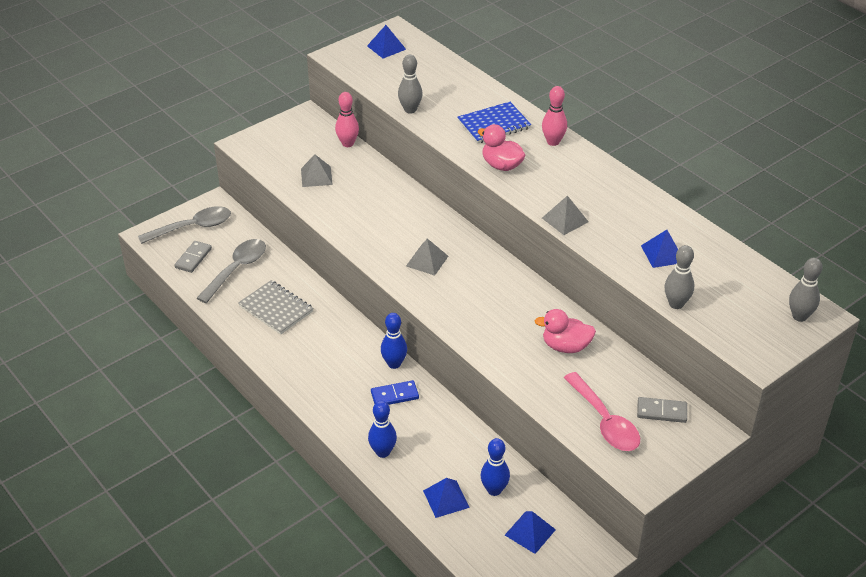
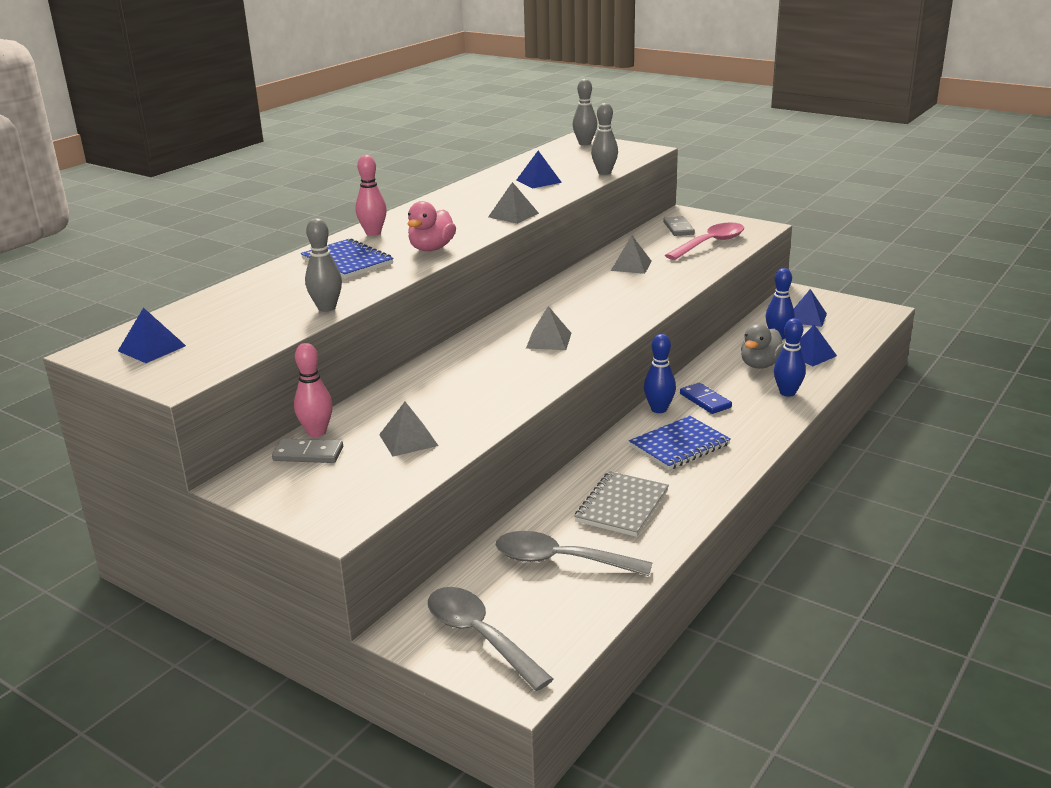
camera: 105 degrees left, 15 degrees down
(193, 258) = (557, 611): grey domino -> grey domino (308, 454)
(335, 359) = (679, 445): none -> blue notebook
(442, 454) = (760, 365): none -> grey duck
(565, 346) = (631, 265): pink duck -> grey pyramid

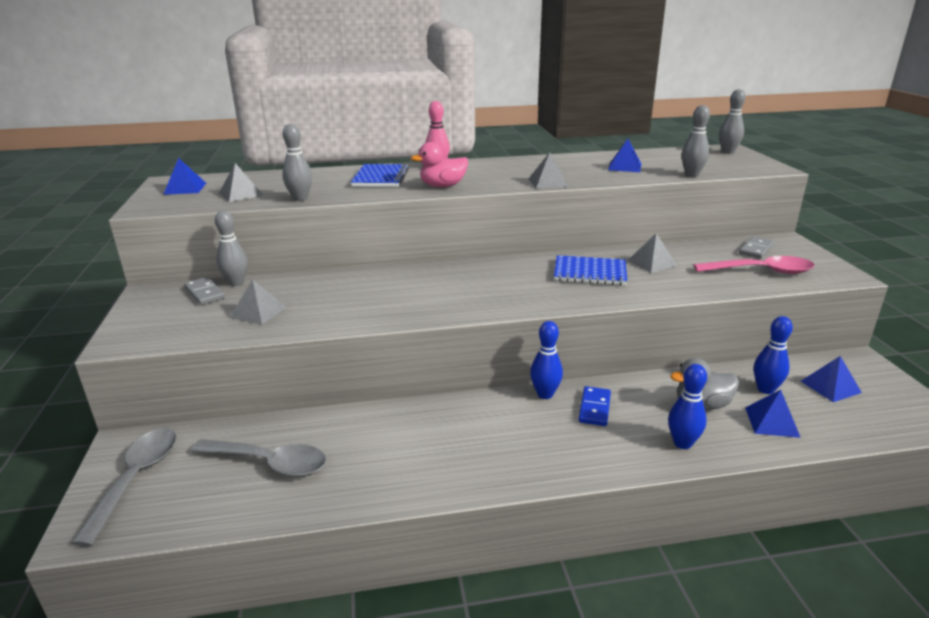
camera: 45 degrees right, 0 degrees up
(316, 432) = (236, 283): pink bowling pin -> grey bowling pin
(548, 340) = (474, 290): grey pyramid -> grey pyramid (241, 194)
(560, 560) = (269, 463): grey spoon -> grey spoon turned 135 degrees clockwise
(622, 506) = (378, 451): grey notebook -> none
(679, 445) = (505, 432): blue notebook -> blue notebook (590, 273)

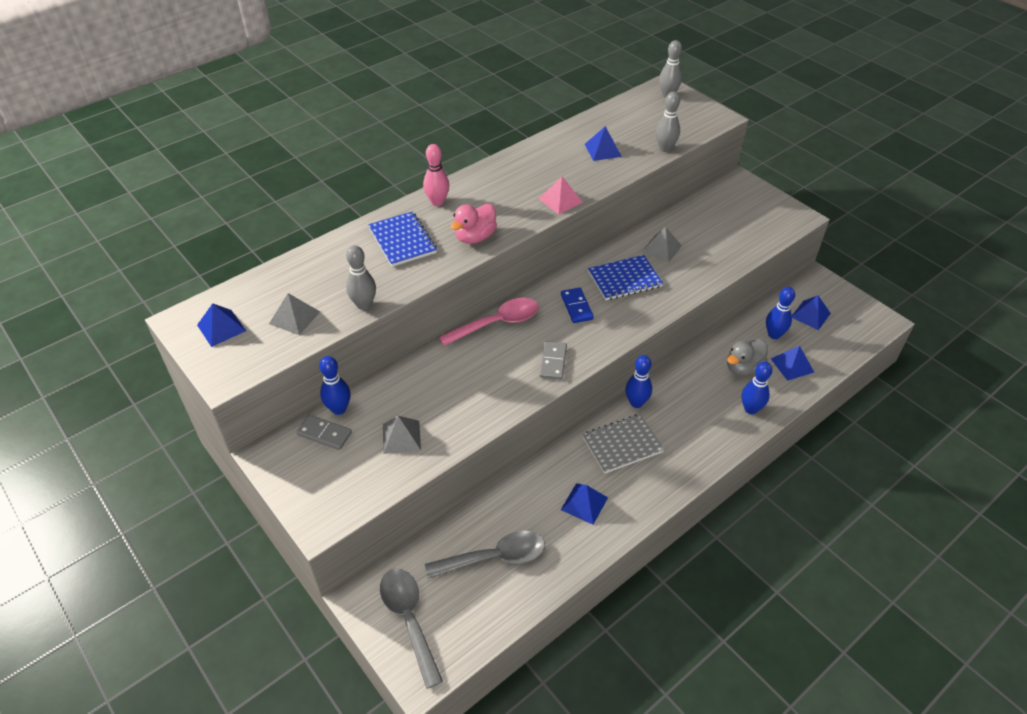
camera: 30 degrees left, 20 degrees up
(236, 283) = (339, 409): grey bowling pin -> blue bowling pin
(405, 455) = (584, 503): none -> blue pyramid
(496, 422) = (622, 445): none -> grey notebook
(548, 182) = (560, 200): grey pyramid -> pink pyramid
(594, 408) = (678, 401): blue domino -> blue domino (576, 307)
(756, 250) = (725, 202): grey domino -> grey domino (553, 362)
(761, 271) = (743, 232): pink spoon -> pink spoon (497, 323)

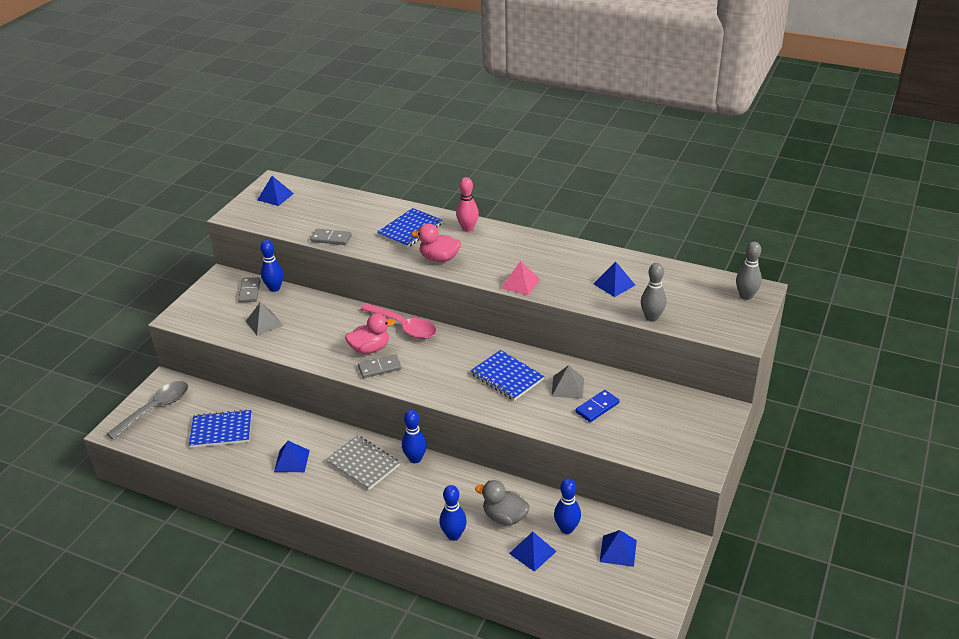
camera: 65 degrees right, 10 degrees down
(294, 317) = (301, 217): grey pyramid -> none
(364, 305) = (331, 238): grey bowling pin -> grey domino
(494, 557) = (221, 430): grey spoon -> blue notebook
(515, 360) = (370, 348): none -> pink duck
(576, 307) = (452, 361): blue domino -> blue domino (597, 408)

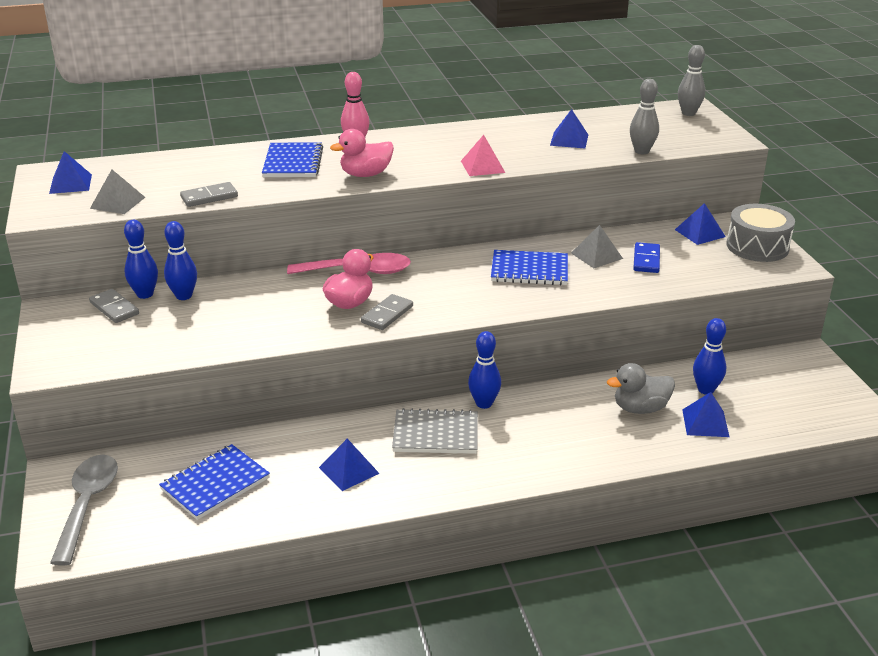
camera: 40 degrees left, 5 degrees down
(264, 323) = (181, 330): grey pyramid -> grey pyramid (117, 203)
(453, 535) = (616, 447): blue bowling pin -> blue bowling pin (184, 296)
(618, 551) = (770, 384): blue pyramid -> blue pyramid (699, 233)
(697, 437) = (757, 246): none -> grey drum

